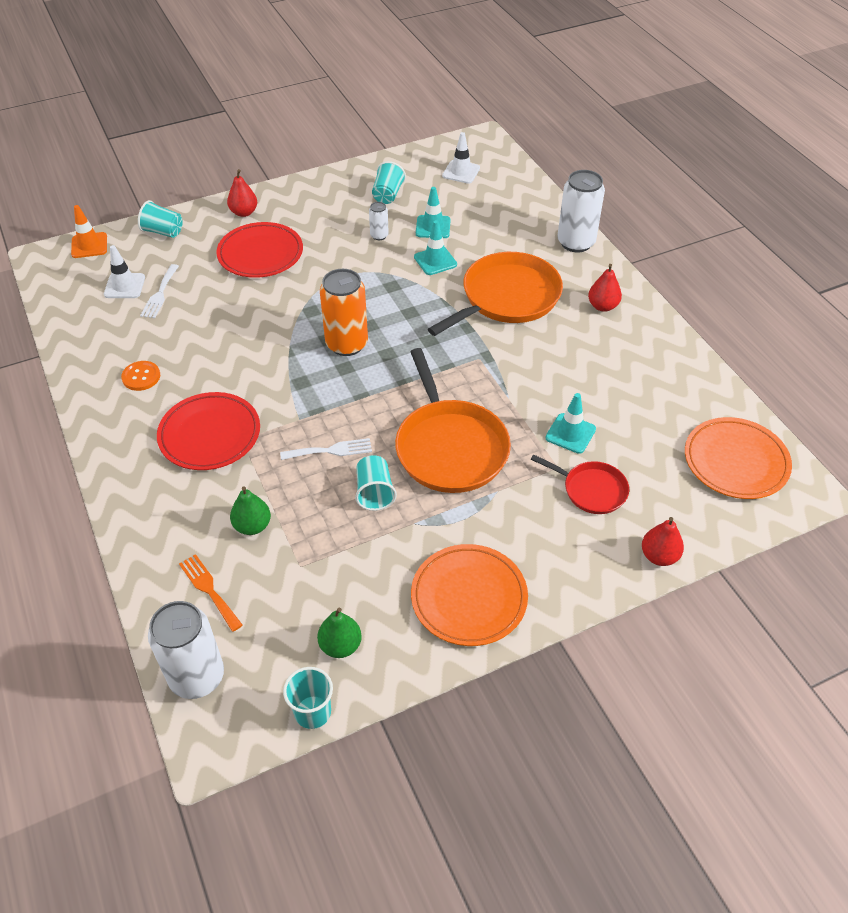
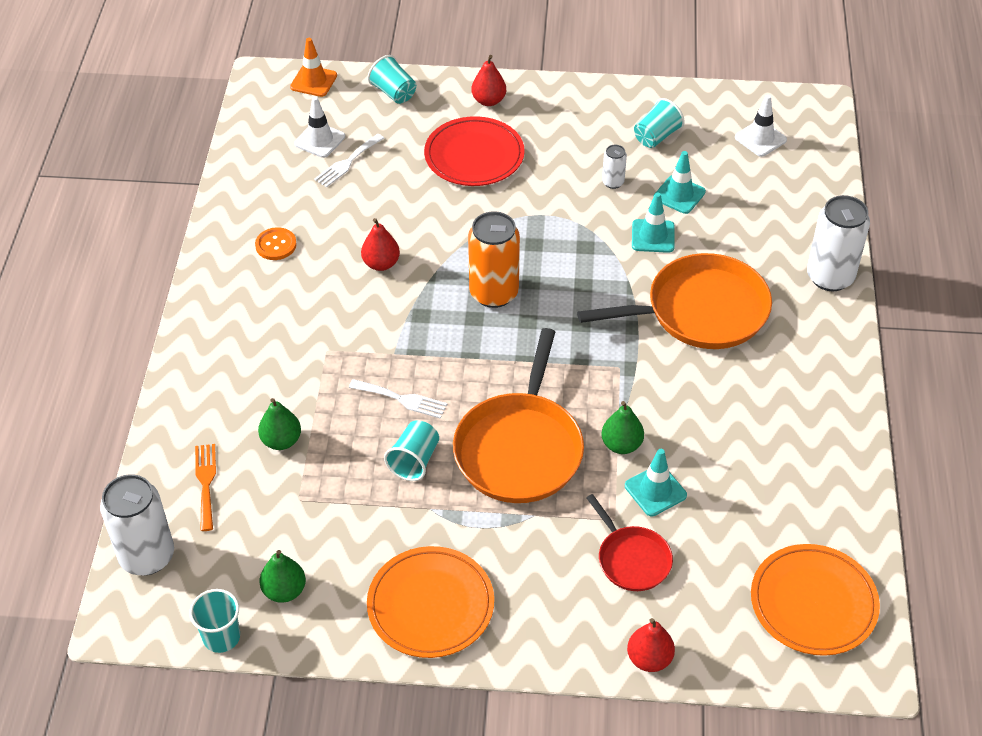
camera: 30 degrees right, 0 degrees up
(210, 435) = (301, 332): red plate -> none
(522, 412) = (621, 445): none -> green pear
(602, 306) = (802, 365): red pear -> red pear (381, 264)

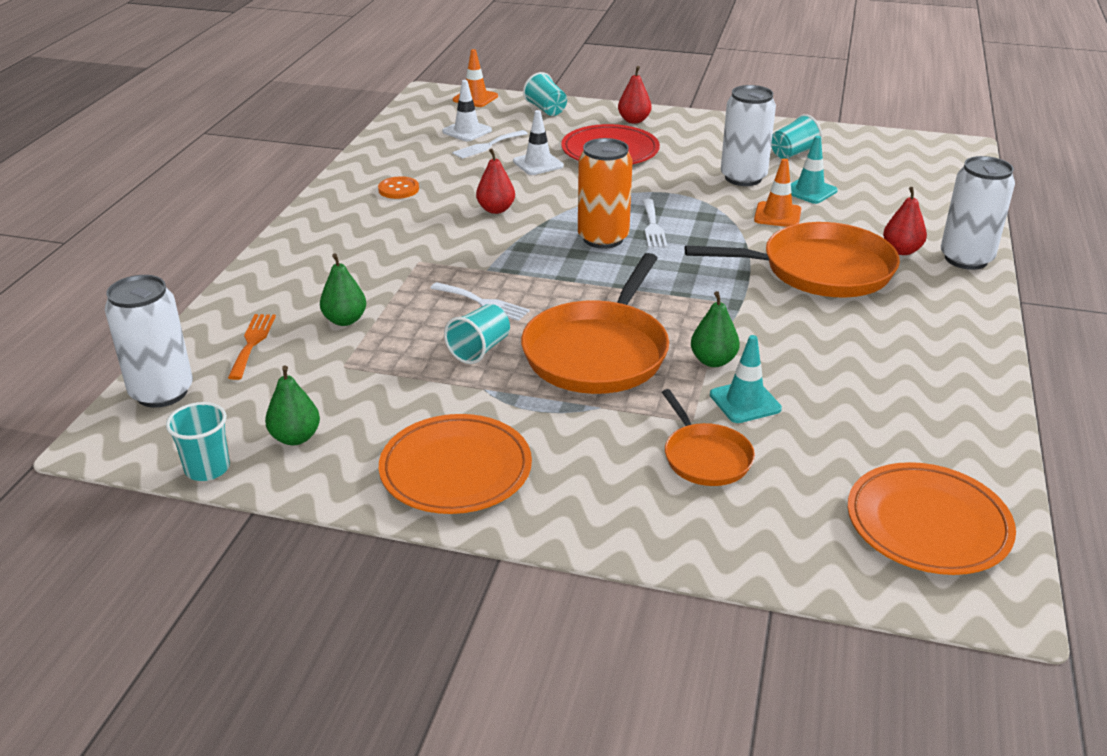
camera: 10 degrees right, 15 degrees down
(537, 269) = (653, 226): none -> white fork
(613, 182) = (743, 178): white can -> white can, size x2.08
(632, 559) = (705, 457): red pan -> orange pan
(649, 659) = (708, 552): red pear -> red pear (901, 250)
(653, 236) = (777, 215): turquoise traffic cone -> orange traffic cone
(760, 138) = (899, 162): white traffic cone -> white traffic cone (538, 164)

